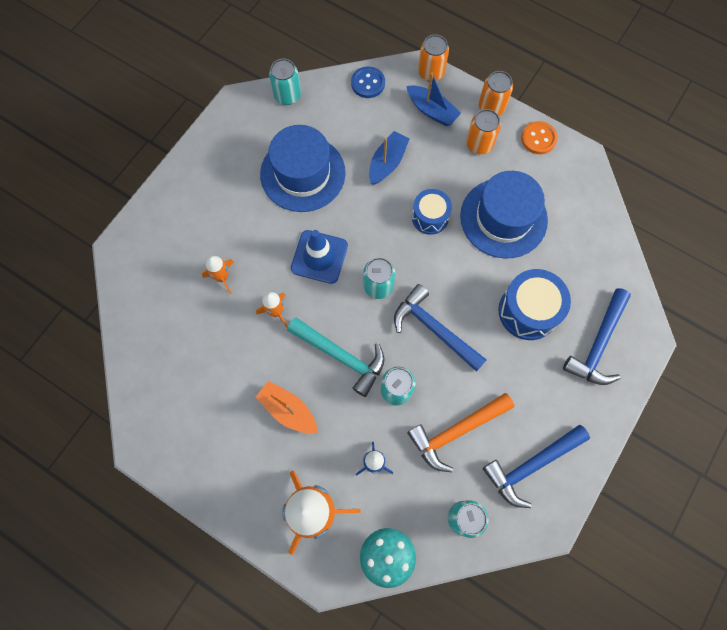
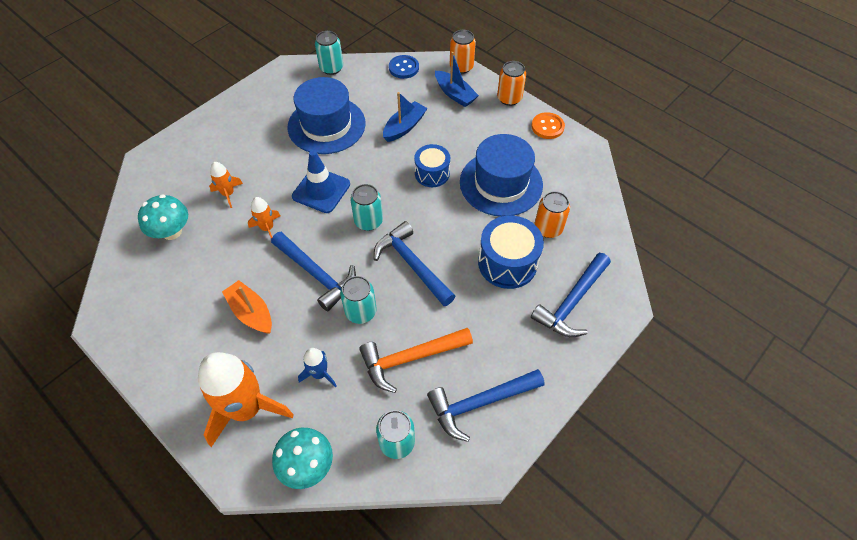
camera: 10 degrees right, 15 degrees down
(177, 332) = (172, 232): none -> turquoise mushroom
(341, 356) = (317, 274): turquoise hammer -> blue hammer
(479, 144) = (491, 124): orange can -> orange can (548, 228)

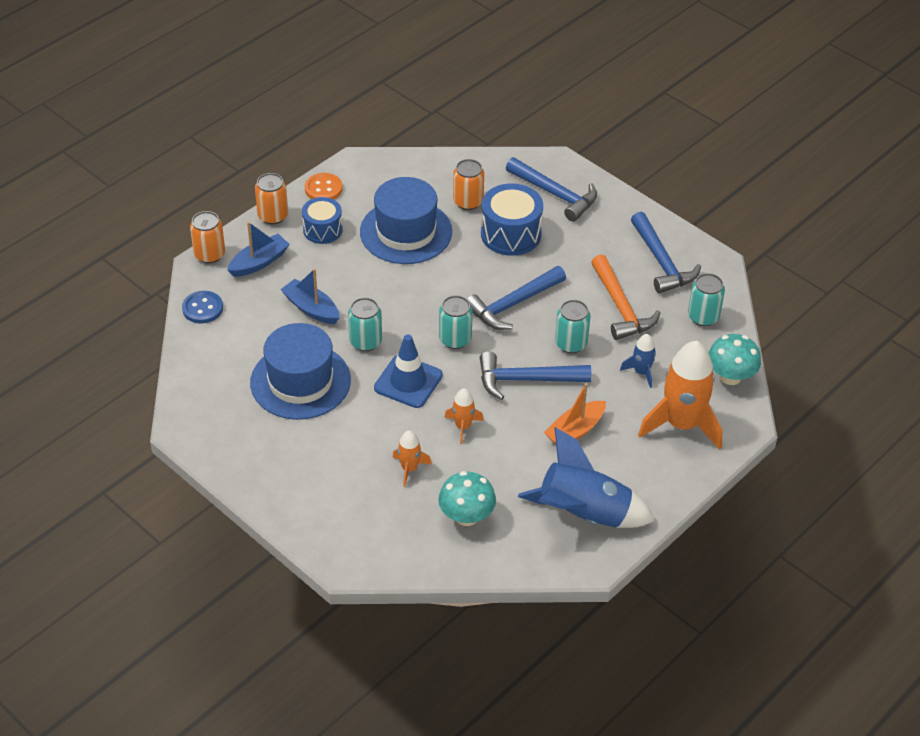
camera: 90 degrees left, 10 degrees down
(154, 317) = (583, 515): none -> blue rocket
(317, 274) = (526, 380): blue hammer -> blue hammer turned 135 degrees counterclockwise
(331, 68) = (191, 381): turquoise can -> turquoise can (365, 341)
(432, 173) = (388, 286): blue drum -> blue drum (322, 230)

